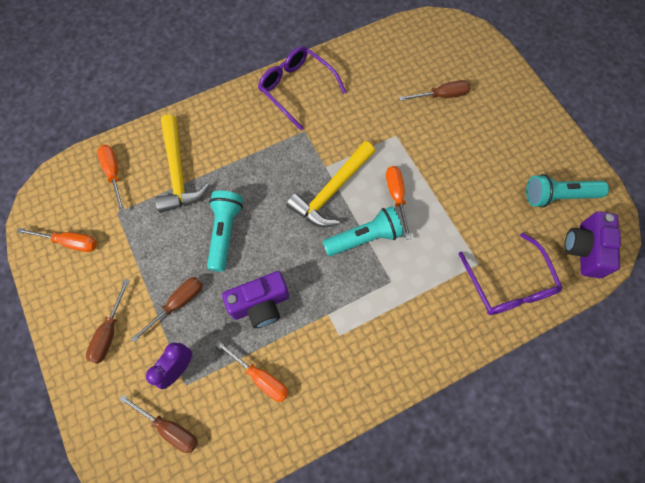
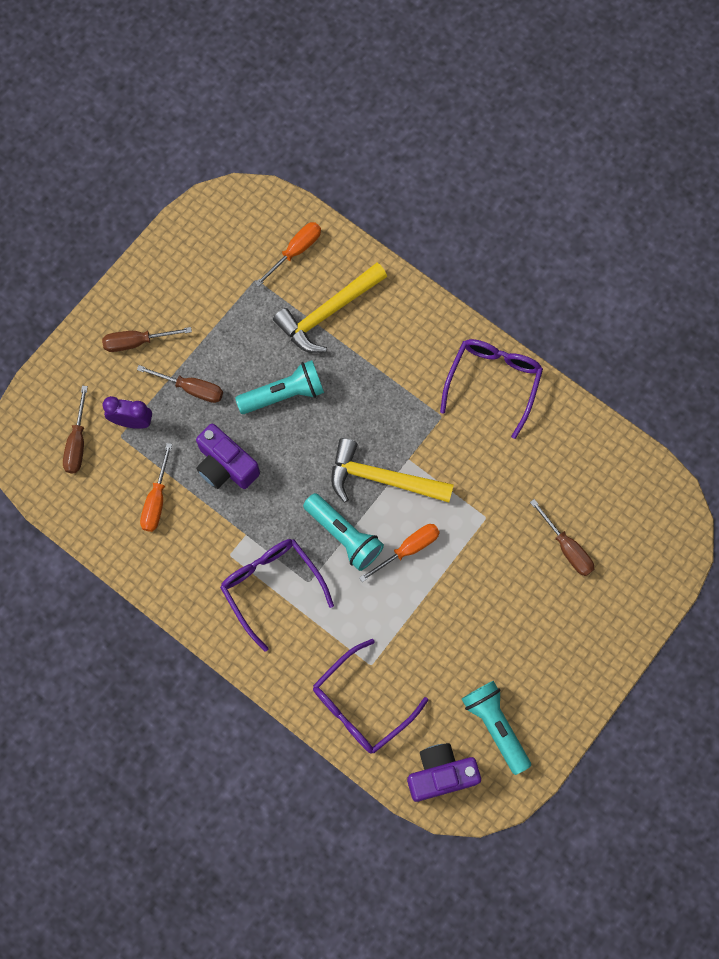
camera: 65 degrees right, 5 degrees up
(70, 242) = (205, 254): orange screwdriver -> none
(382, 312) = (271, 587): none -> purple glasses

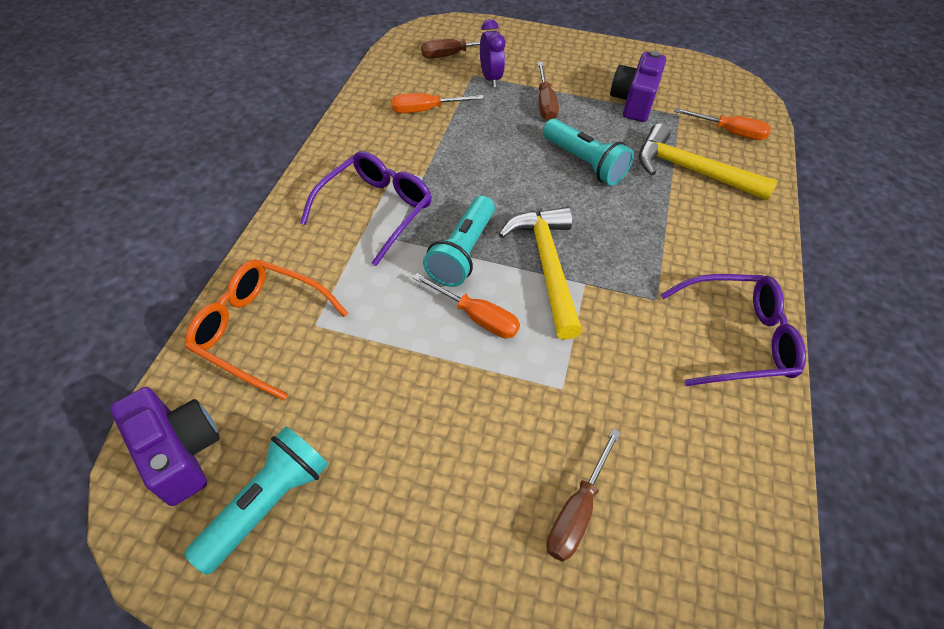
camera: 65 degrees right, 20 degrees down
(137, 342) = (563, 63): brown screwdriver -> none
(225, 466) = (485, 143): purple camera -> purple camera (633, 101)
(361, 704) = (261, 330): purple glasses -> orange glasses

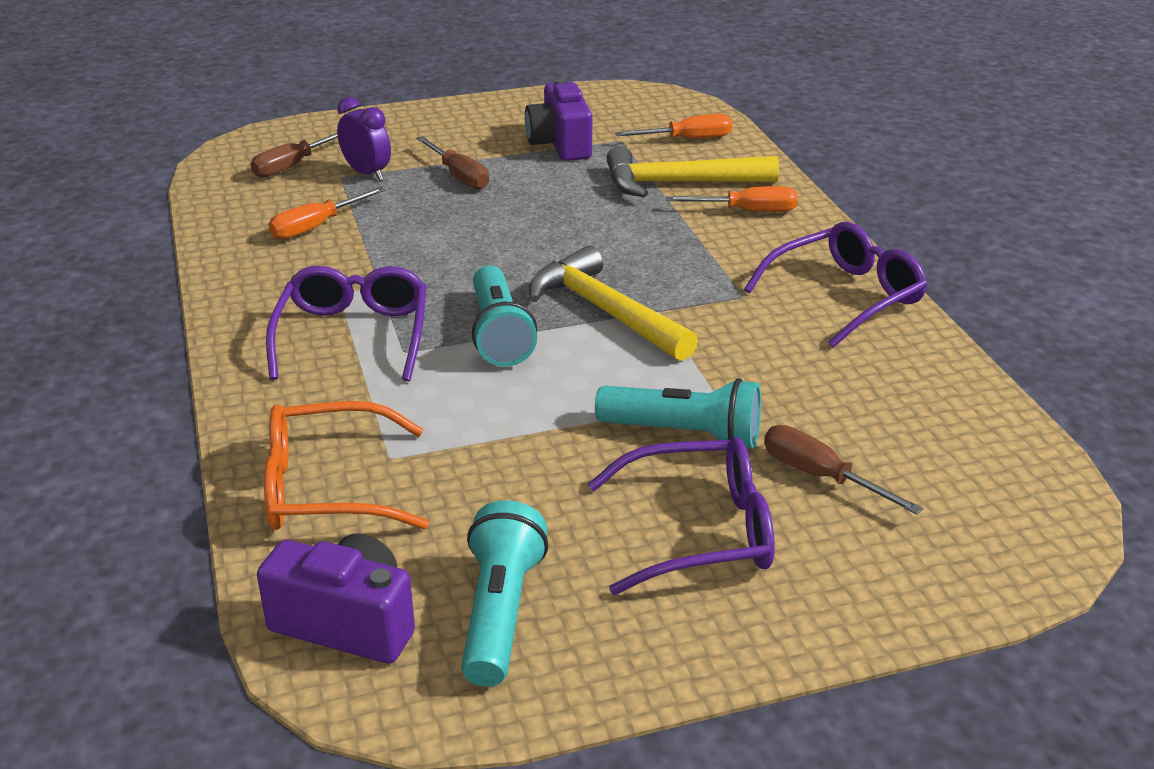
camera: 30 degrees left, 20 degrees down
(449, 511) = (700, 531): none -> purple glasses
(477, 317) = (572, 379): orange screwdriver -> orange screwdriver (747, 211)
(577, 511) = (820, 476): brown screwdriver -> brown screwdriver turned 135 degrees clockwise
(584, 163) = (558, 213): turquoise flashlight -> turquoise flashlight (684, 434)

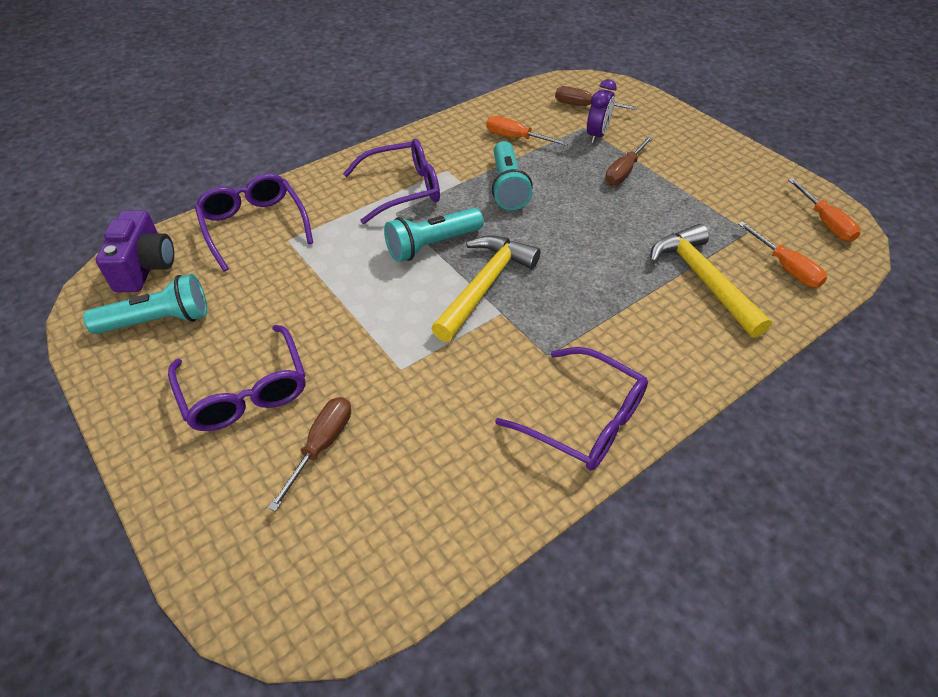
camera: 70 degrees right, 15 degrees up
(327, 488) = (254, 226): orange glasses -> purple glasses
(560, 144) = (712, 203): purple camera -> none
(684, 434) = (350, 360): turquoise flashlight -> turquoise flashlight (508, 187)
(747, 211) = (687, 330): orange screwdriver -> orange screwdriver (825, 222)

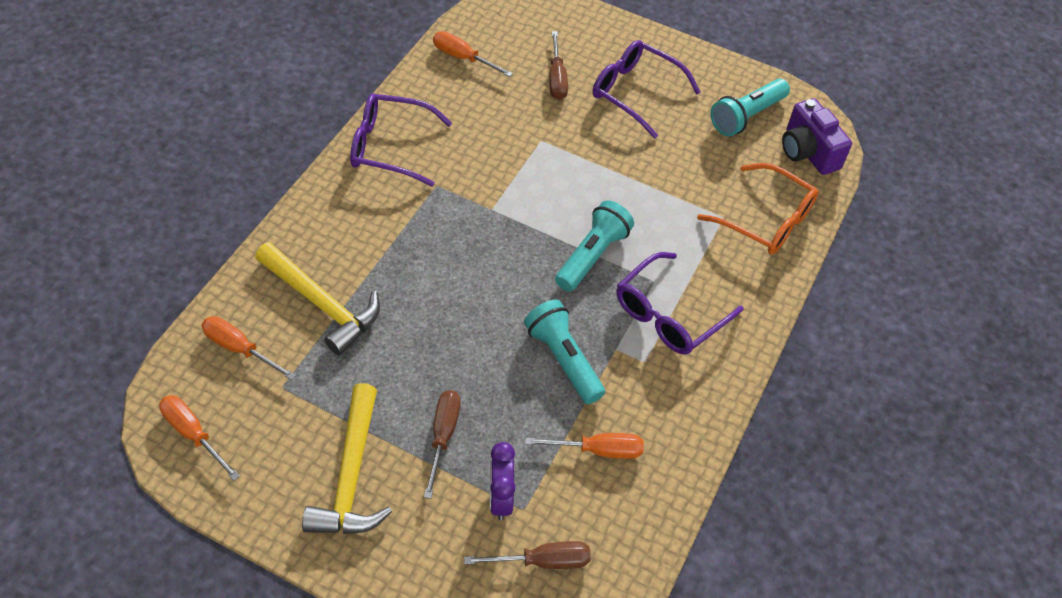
camera: 150 degrees right, 5 degrees up
(254, 226) = (766, 220): purple glasses -> orange glasses
(424, 529) = (463, 58): none -> orange screwdriver
(485, 286) = (519, 229): yellow hammer -> yellow hammer (351, 475)

